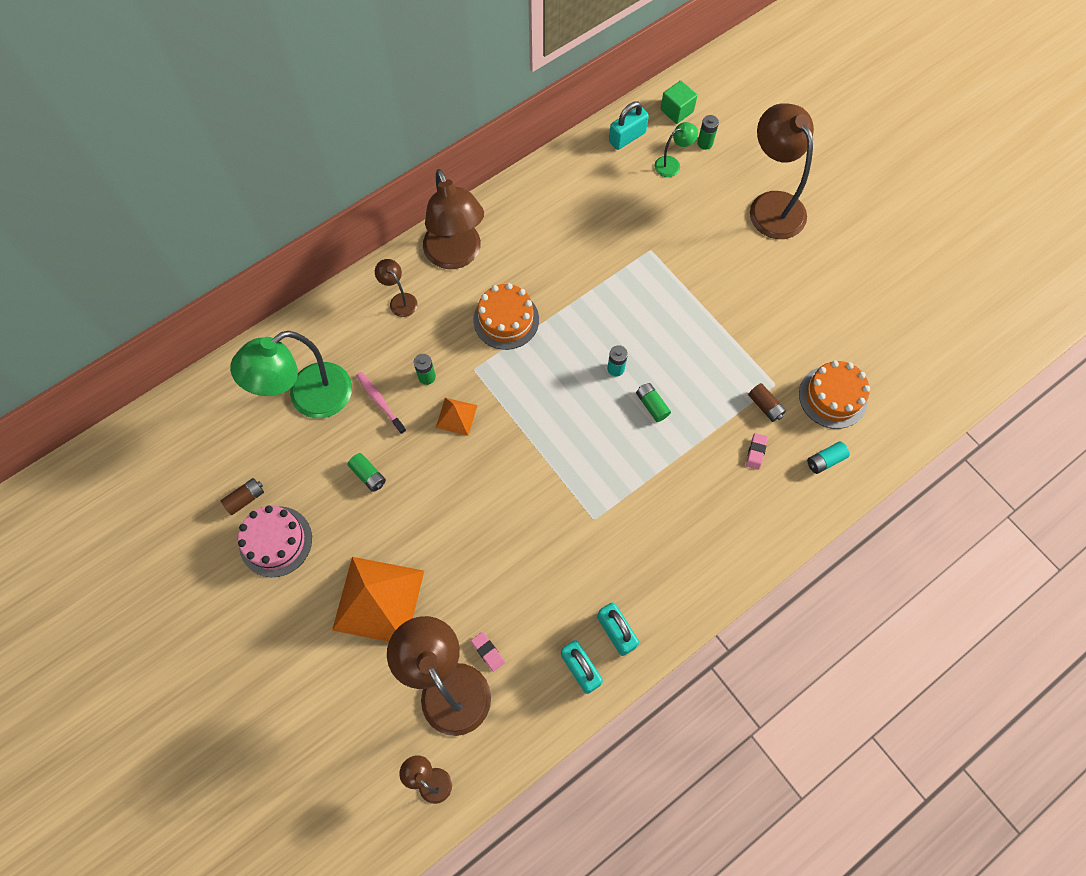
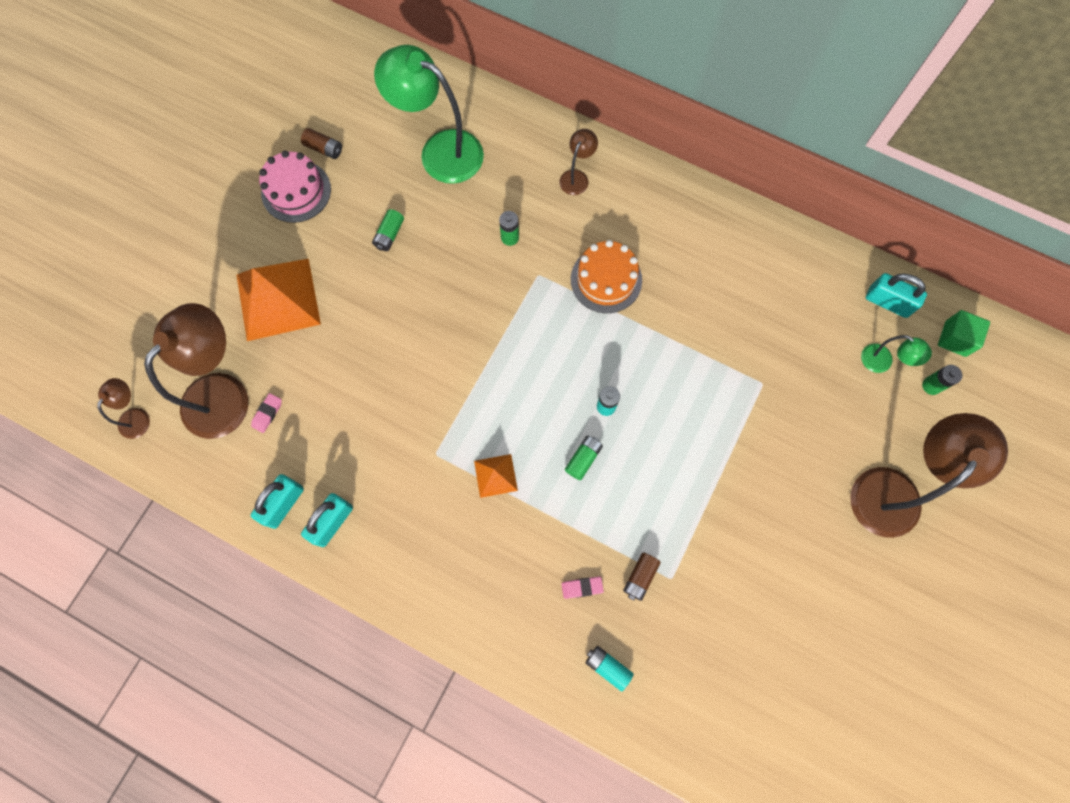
camera: 65 degrees right, 5 degrees up
(380, 402) = (465, 210): pink toothbrush -> none
(456, 255) = (651, 203): brown lamp -> none
(456, 416) = (482, 282): orange pyramid -> orange pyramid (495, 475)
(833, 397) = (688, 648): orange cake -> none

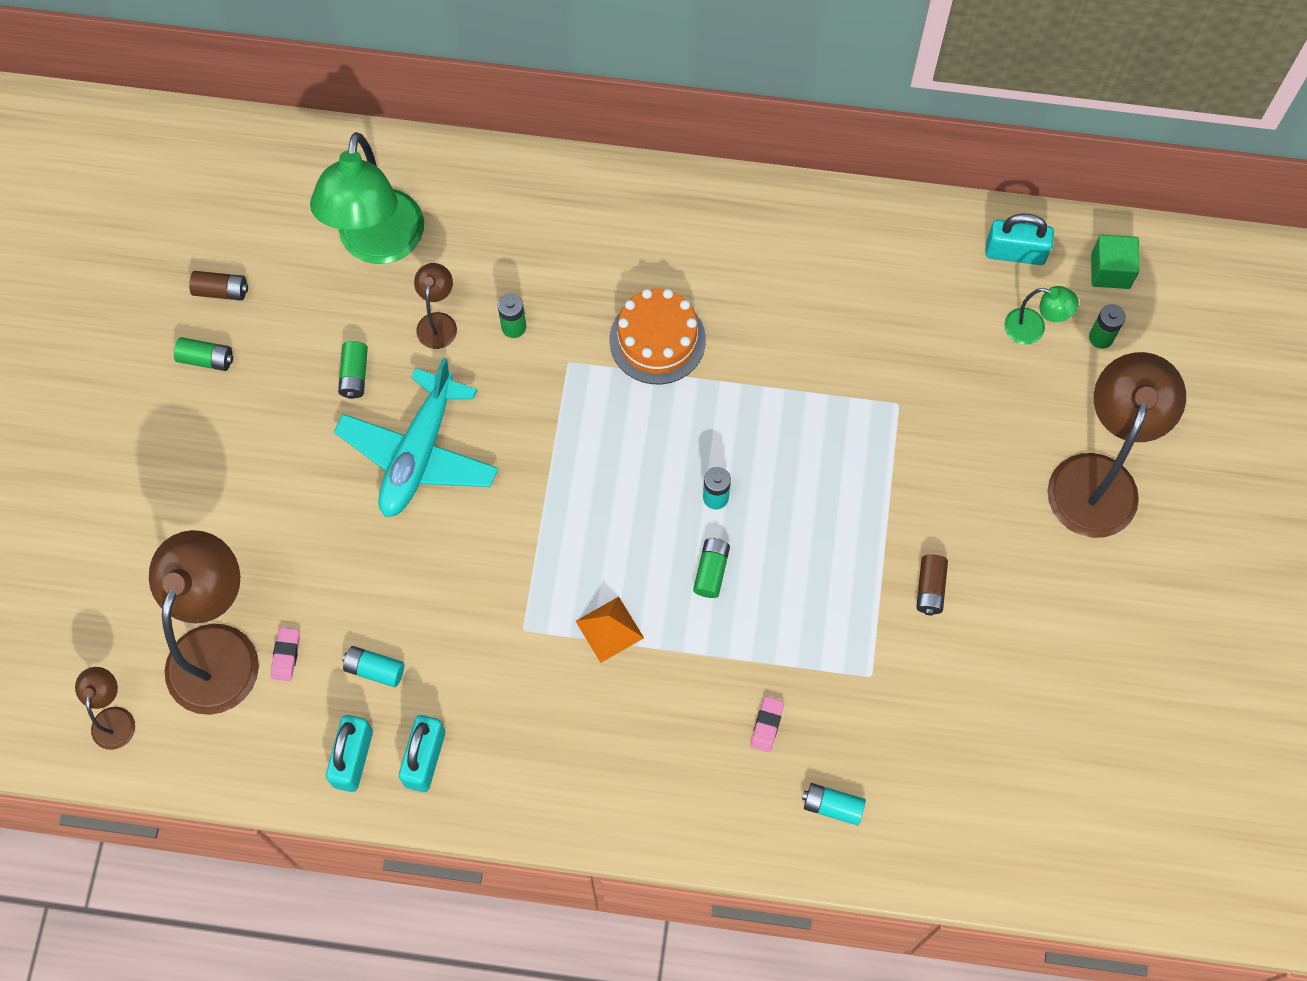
camera: 20 degrees left, 5 degrees down
(278, 299) = (240, 506): orange pyramid -> none
(296, 191) = (206, 359): pink cake -> green battery
(323, 446) = (375, 670): none -> turquoise battery
(411, 304) = (419, 453): none -> turquoise plane
(440, 151) = (378, 244): green lamp -> green lamp turned 90 degrees counterclockwise
(576, 177) = (571, 221): brown lamp -> brown lamp (438, 322)
(582, 587) = (767, 725): pink eraser -> pink eraser turned 45 degrees counterclockwise
(640, 577) = (833, 687): brown battery -> brown battery (930, 589)

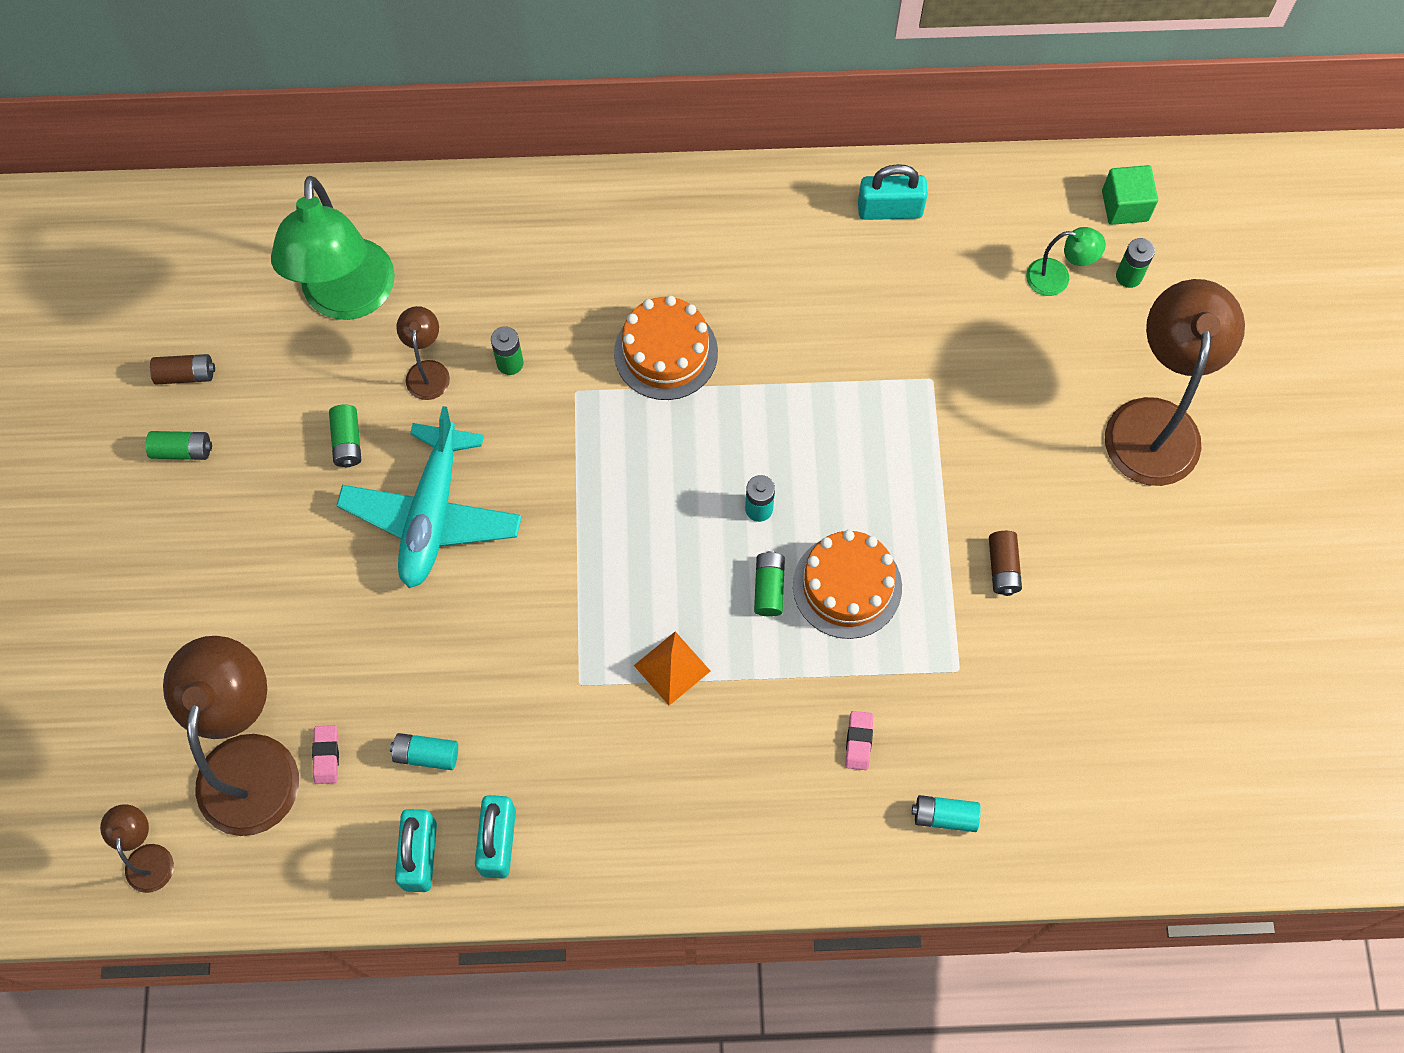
camera: 10 degrees left, 0 degrees up
(783, 582) = (847, 586): none -> orange cake
(1015, 252) = (1023, 202): turquoise padlock -> turquoise padlock (890, 209)

